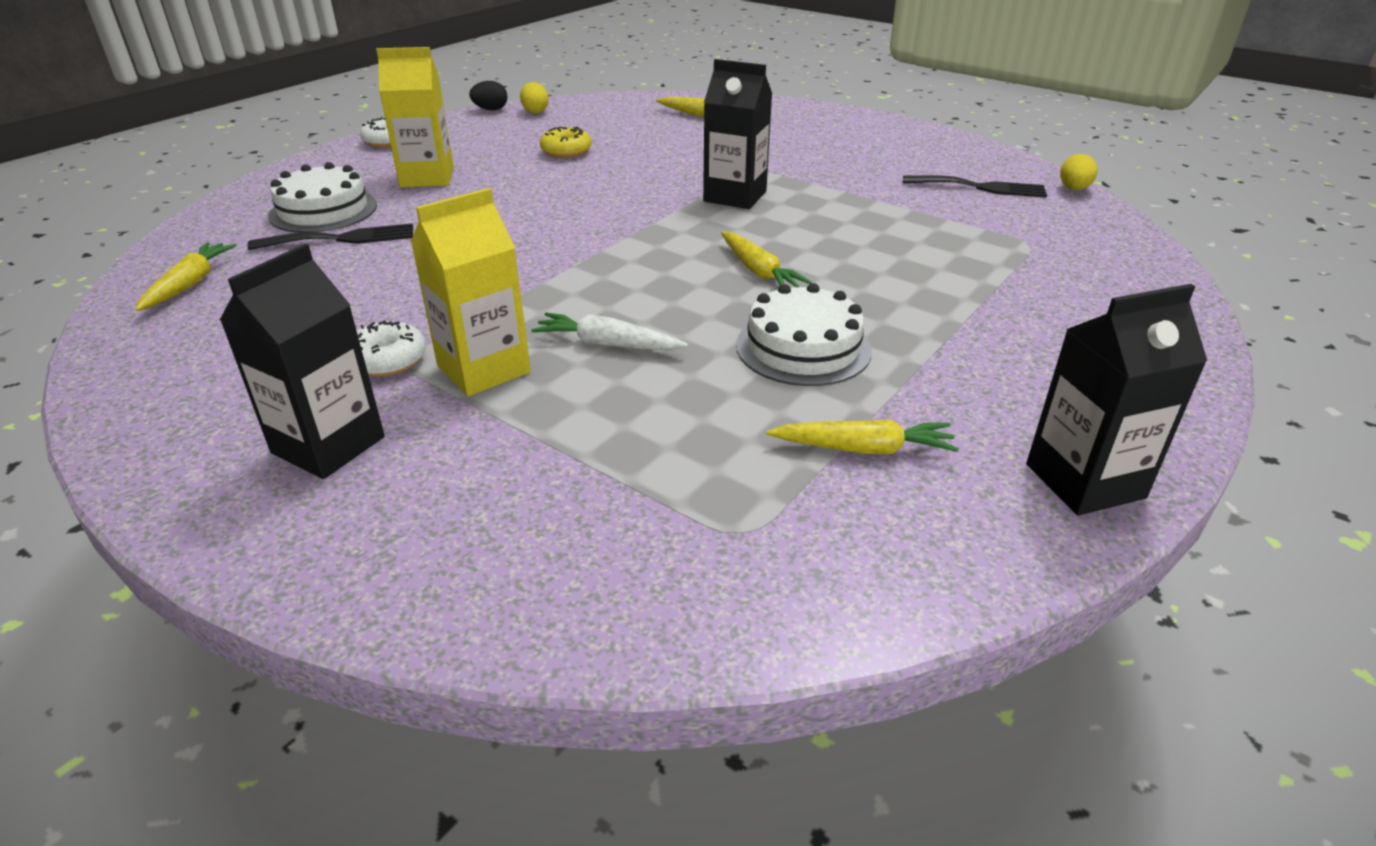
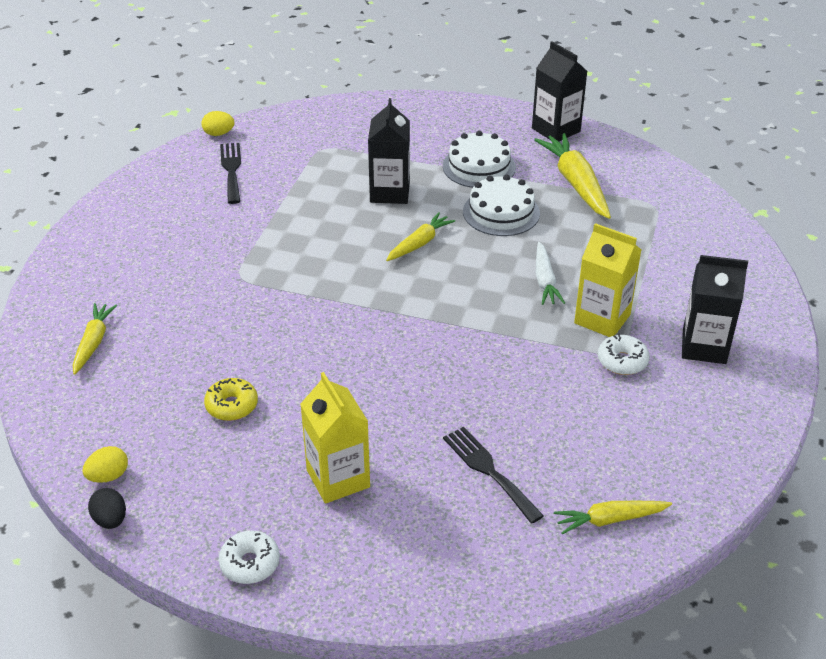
camera: 110 degrees left, 5 degrees up
(323, 210) = (444, 515): white cake -> white cake (479, 167)
(735, 196) = (299, 278): black carton -> black carton (390, 192)
(863, 448) = (575, 183): yellow carrot -> yellow carrot, size x1.68

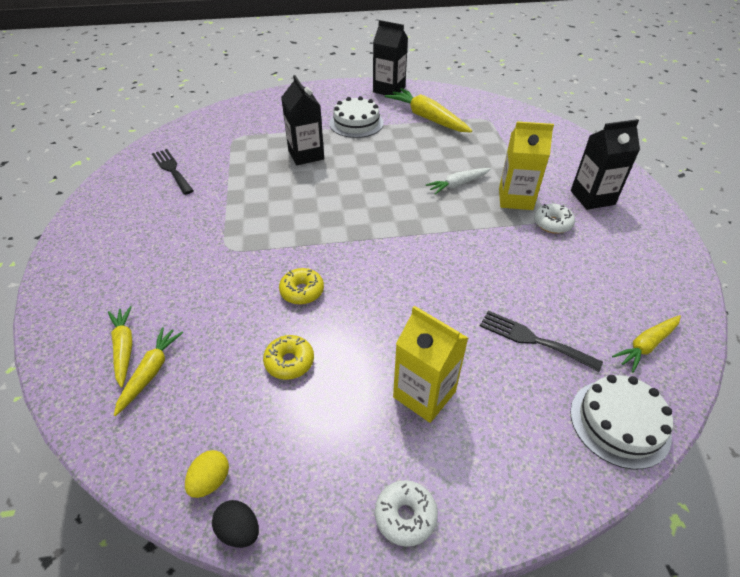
camera: 25 degrees left, 5 degrees up
(219, 134) = (146, 147): yellow egg -> none
(286, 344) = (302, 291): none -> yellow donut
(419, 243) = (352, 184): yellow carrot -> yellow carrot (150, 372)
(501, 212) = (393, 148): white cake -> white cake (619, 423)
(545, 280) = (458, 184): white carrot -> white carrot turned 90 degrees clockwise

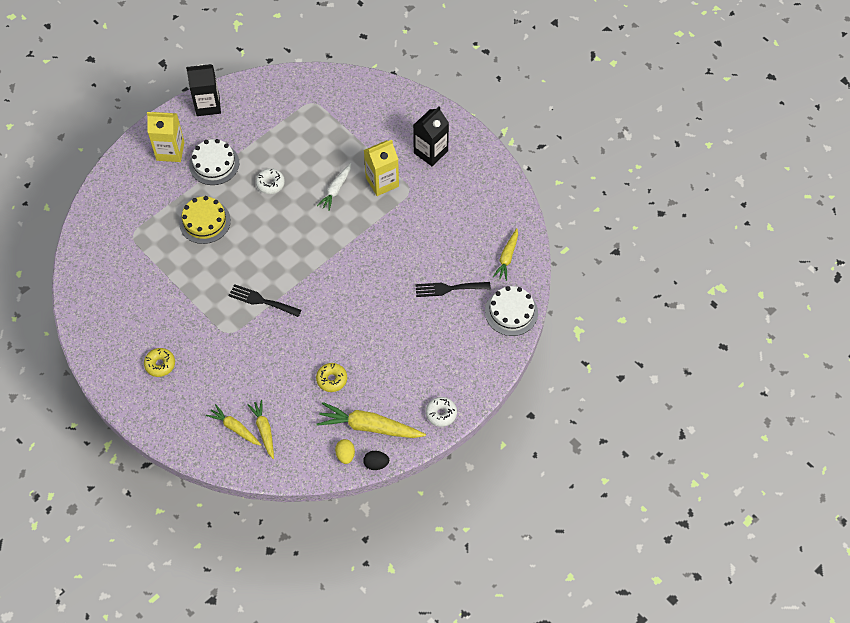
camera: 35 degrees left, 15 degrees up
(172, 170) = (117, 294): black fork -> black fork (261, 301)
(302, 291) = (301, 334): yellow donut -> yellow donut (160, 364)
(306, 155) = (205, 221): black carton -> yellow cake
(424, 394) = (413, 354): yellow carton -> yellow carton (170, 151)
(427, 118) = (266, 126): yellow carrot -> yellow carrot (369, 427)
(552, 223) = (417, 192): white donut -> white donut (270, 184)

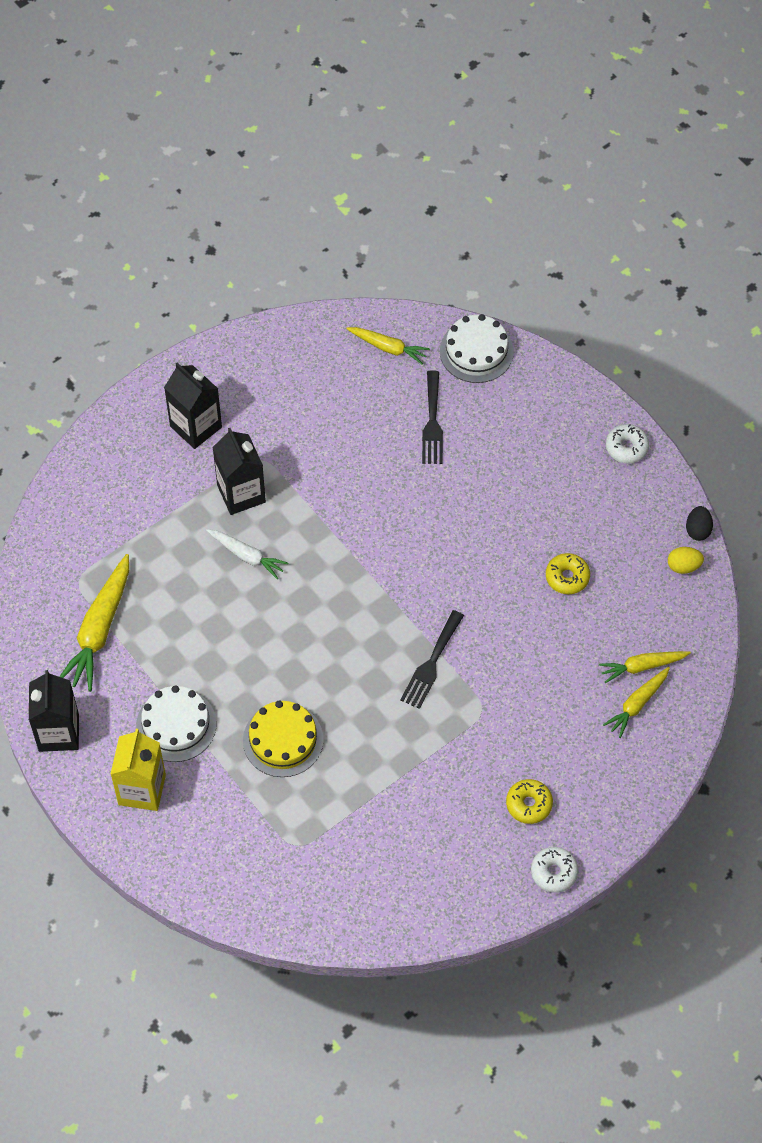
camera: 85 degrees left, 0 degrees up
(270, 184) = (225, 645): white donut -> white donut (554, 872)
(369, 427) = (642, 534): yellow carrot -> yellow carrot (99, 629)
(382, 182) = (241, 493): yellow carton -> black carton

